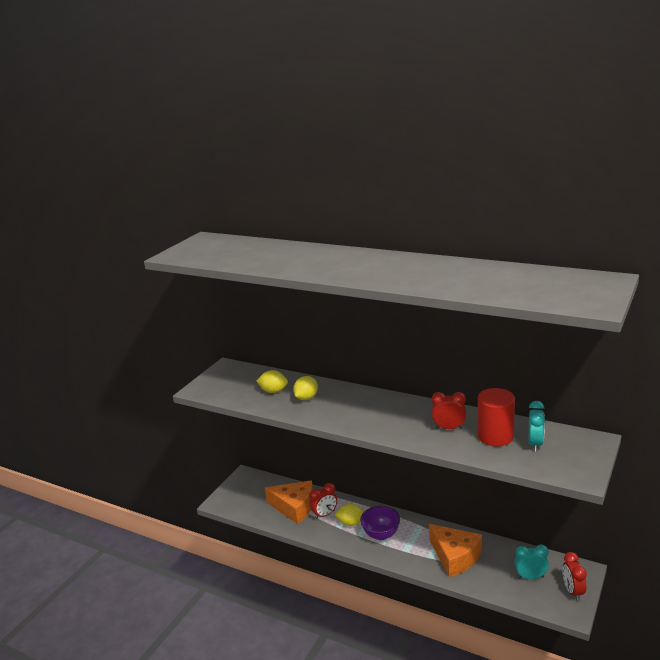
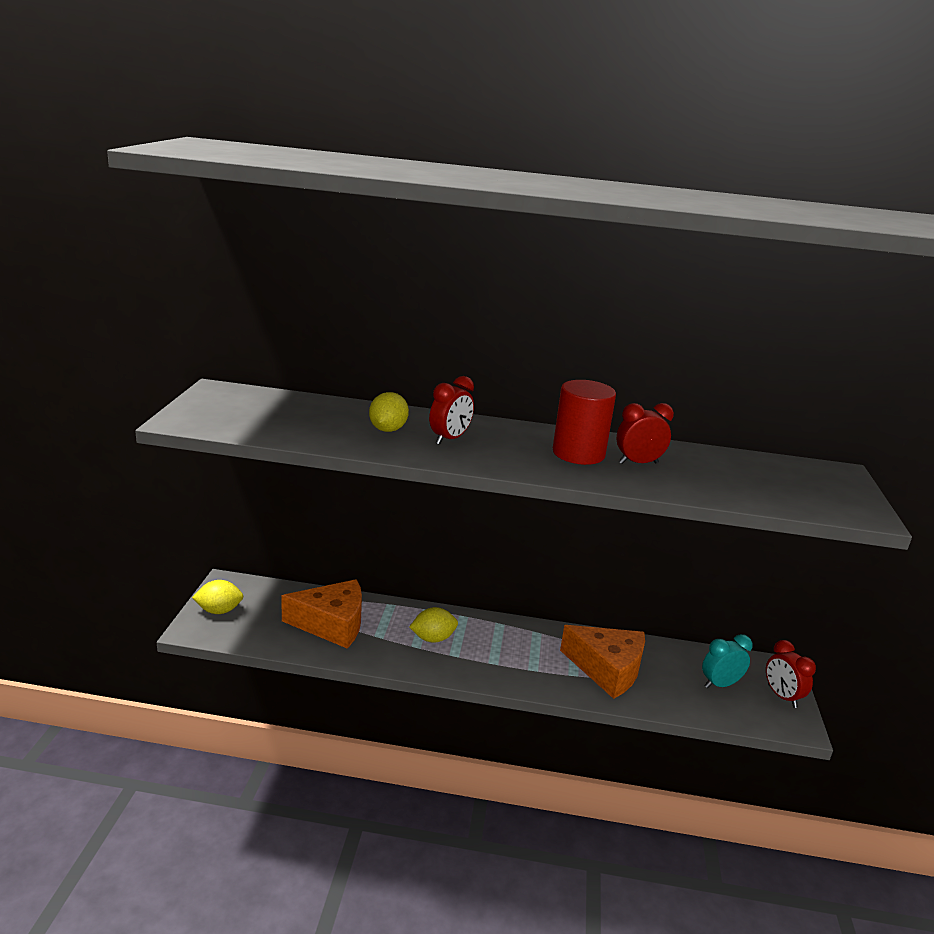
camera: 25 degrees left, 0 degrees up
(273, 391) = (325, 421): yellow lemon -> yellow lemon (219, 610)
(325, 514) = (386, 630): red clock -> red clock (450, 439)
(381, 534) = (486, 650): purple bowl -> none
(495, 436) = (710, 471): red cylinder -> red cylinder (578, 453)
(535, 444) = (771, 478): turquoise clock -> none

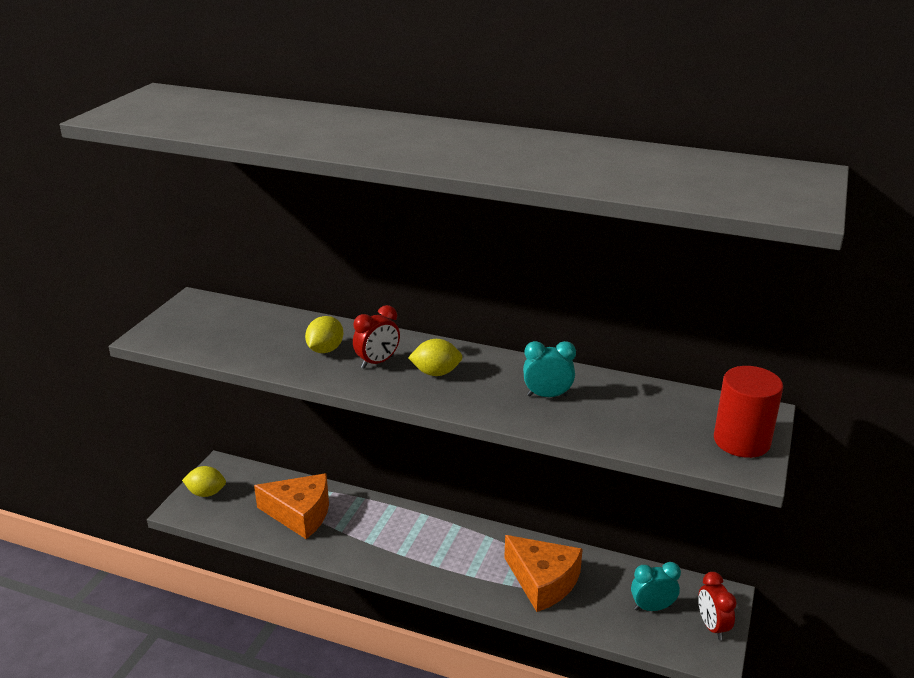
camera: 15 degrees right, 5 degrees up
(433, 638) = (387, 535): yellow lemon -> yellow lemon (436, 373)
(578, 453) = (493, 382): red cylinder -> red cylinder (741, 441)
(638, 463) = (547, 395): red clock -> turquoise clock

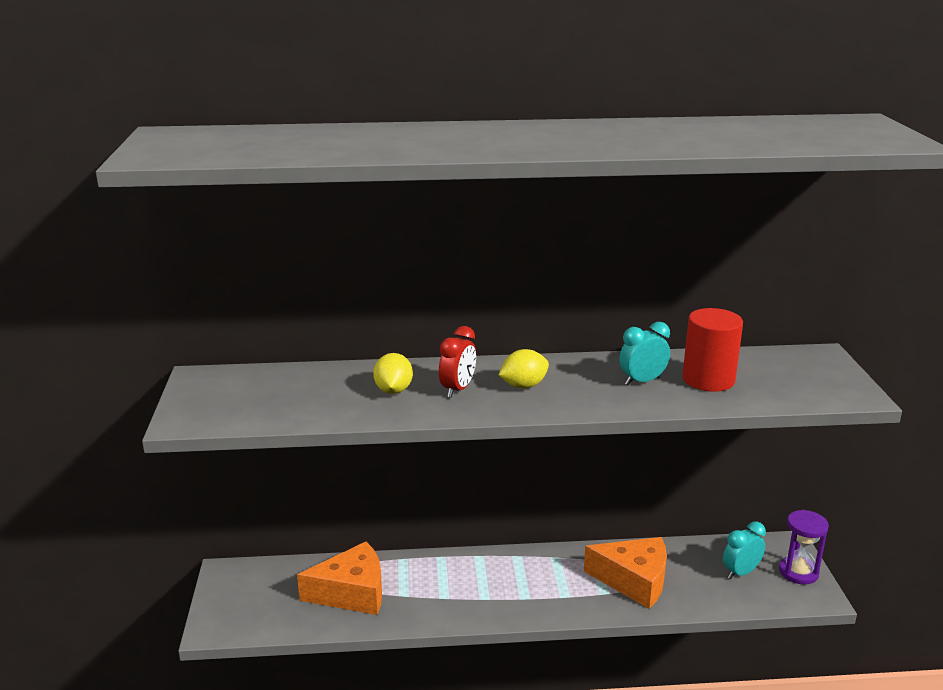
camera: 25 degrees left, 5 degrees down
(206, 493) = (230, 603): yellow lemon -> none
(712, 626) = (798, 572): red clock -> purple hourglass
(741, 441) = (830, 378): red cylinder -> red cylinder (708, 379)

